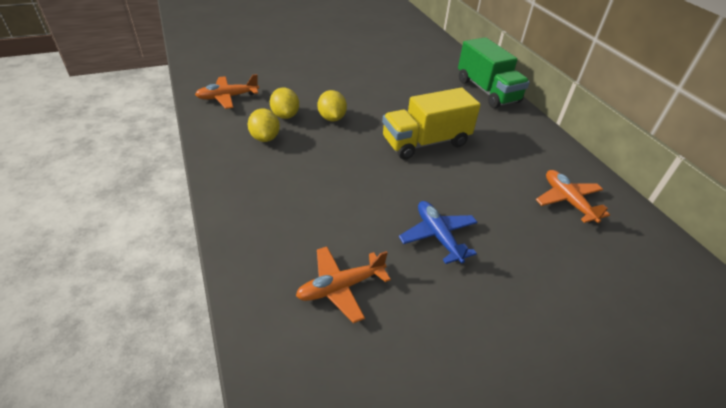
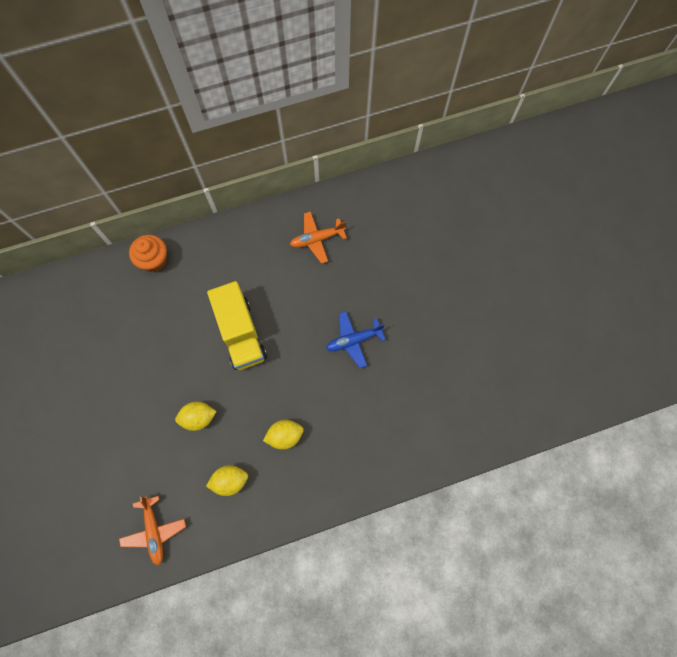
camera: 85 degrees left, 30 degrees up
(285, 115) = (192, 464): yellow lemon -> yellow lemon (285, 436)
(340, 287) = (400, 410): orange plane -> none
(487, 91) = (154, 260): green truck -> orange cupcake

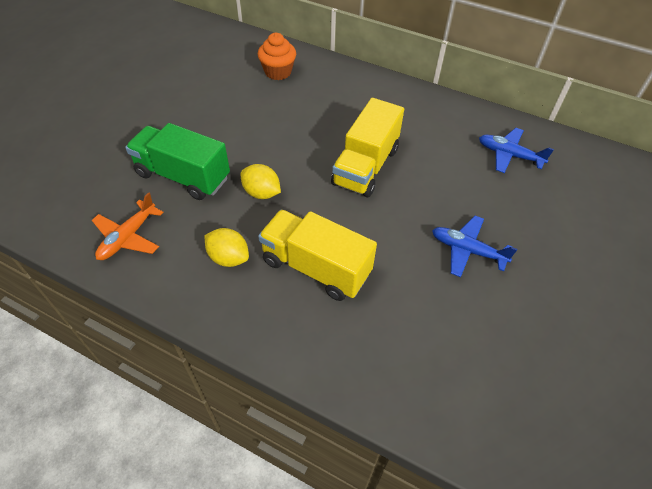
camera: 45 degrees right, 20 degrees down
(134, 456) = (183, 176): none -> green truck
(154, 260) = (352, 78): orange cupcake -> orange cupcake (278, 72)
(285, 436) = (316, 267): yellow lemon -> yellow truck
(317, 239) = (509, 155): orange plane -> blue plane

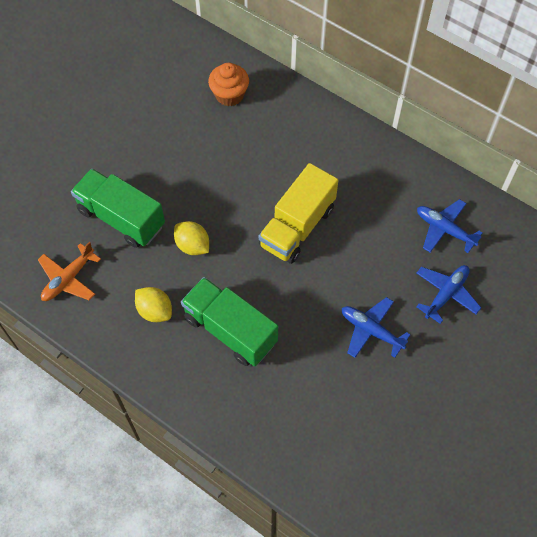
camera: 10 degrees right, 10 degrees up
(316, 267) = (230, 330): yellow truck -> green truck
(531, 209) = (446, 294): none -> blue plane

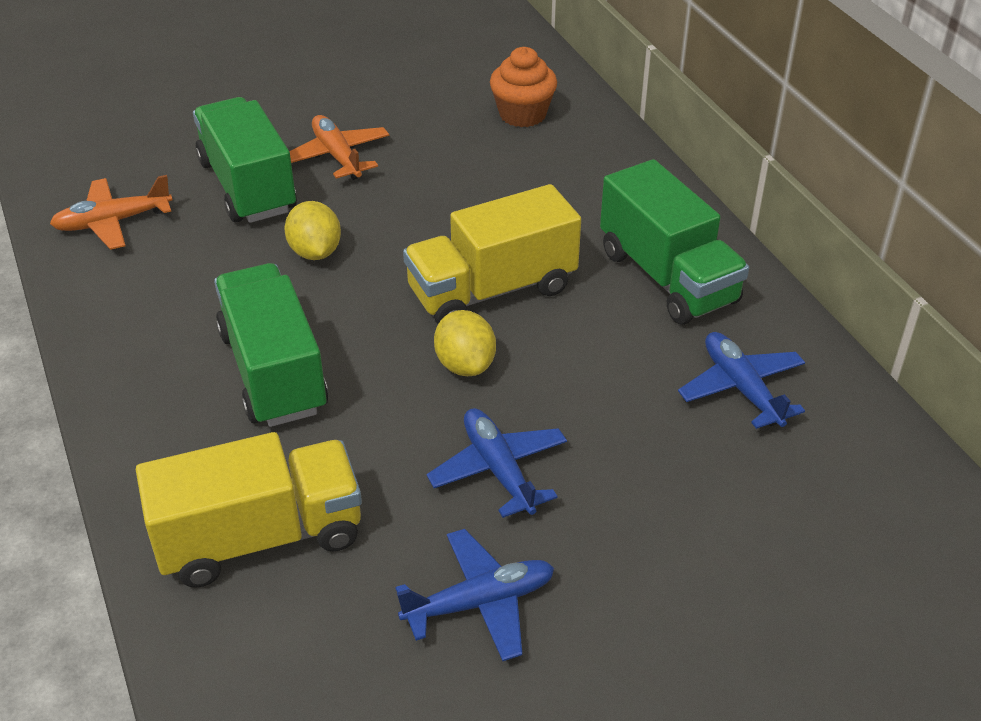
camera: 30 degrees right, 20 degrees down
(153, 173) = (337, 156): none -> orange plane
(155, 311) = (189, 303): yellow lemon -> yellow lemon (465, 365)
(295, 422) = (260, 537): none -> yellow truck
(373, 177) = (667, 277): none -> green truck
(446, 294) = (675, 477): blue plane -> blue plane (480, 603)

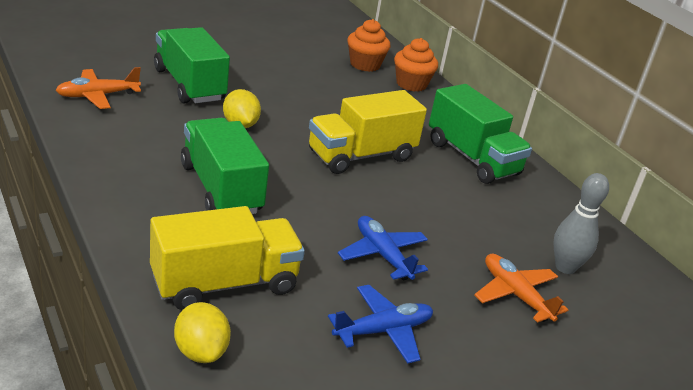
camera: 10 degrees left, 10 degrees down
(337, 156) = (247, 74): orange plane -> orange plane (515, 295)
(465, 365) = (350, 195): yellow lemon -> yellow lemon (201, 351)
(591, 144) = (411, 84): none -> orange cupcake
(741, 388) = (530, 221): blue plane -> none
(782, 470) = (565, 267): none -> grey bowling pin

